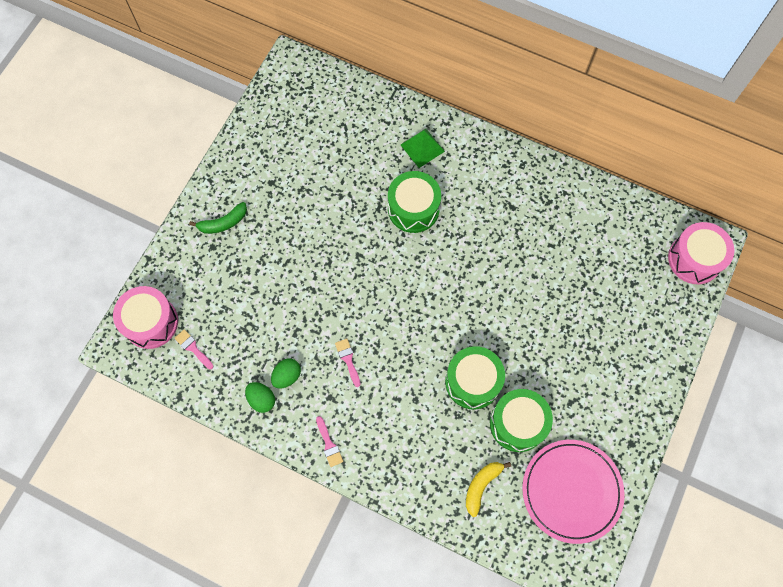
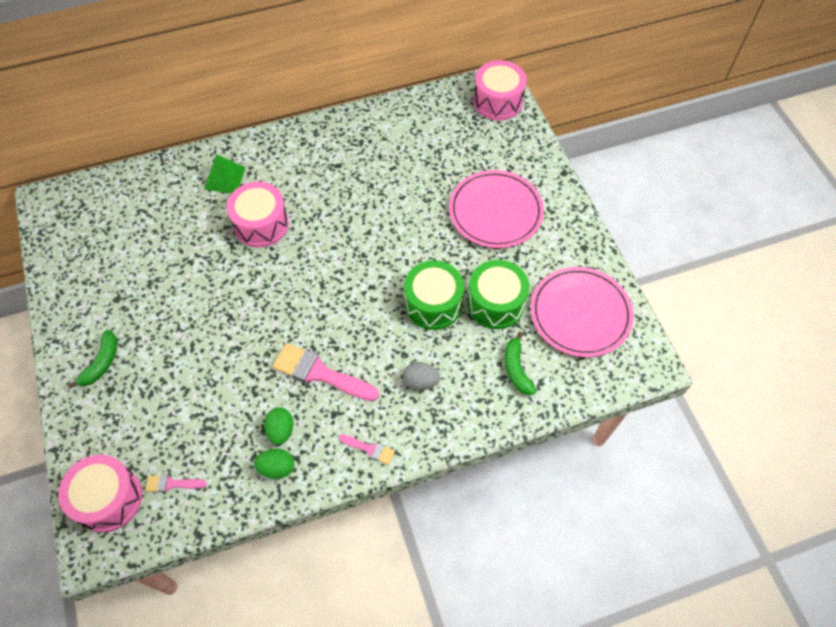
camera: 45 degrees left, 10 degrees down
(348, 360) = (320, 373): pink brush -> pink brush, size x1.99
(407, 430) = (421, 381): none -> grey egg
(413, 209) = (261, 224): green drum -> pink drum
(481, 486) = (516, 369): yellow banana -> green banana
(593, 352) = (495, 211): none -> pink plate

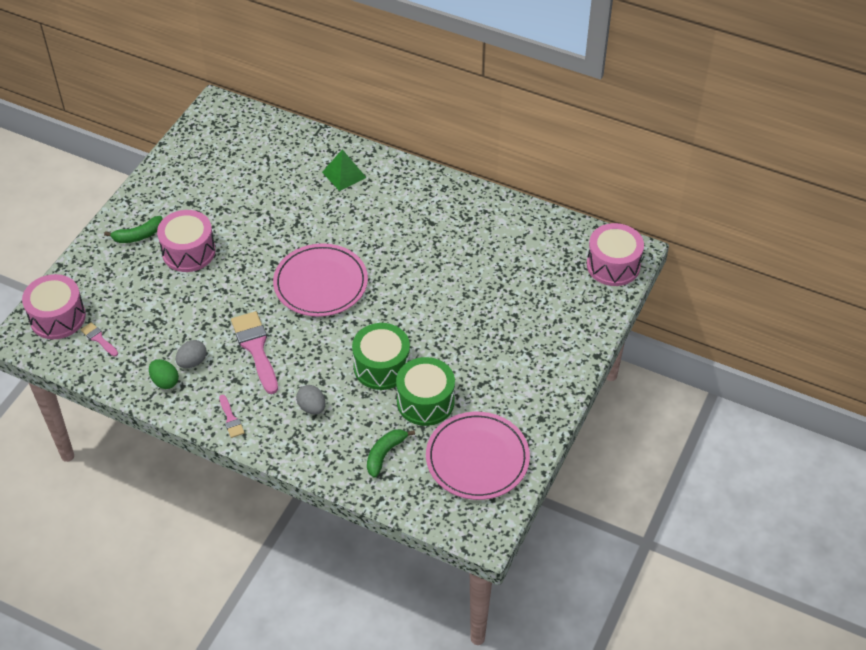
camera: 45 degrees right, 10 degrees down
(261, 224) = (331, 224): pink drum -> pink drum (188, 252)
(281, 430) = (192, 362): green egg -> grey egg
(495, 211) = (506, 342): pink plate -> pink plate (320, 283)

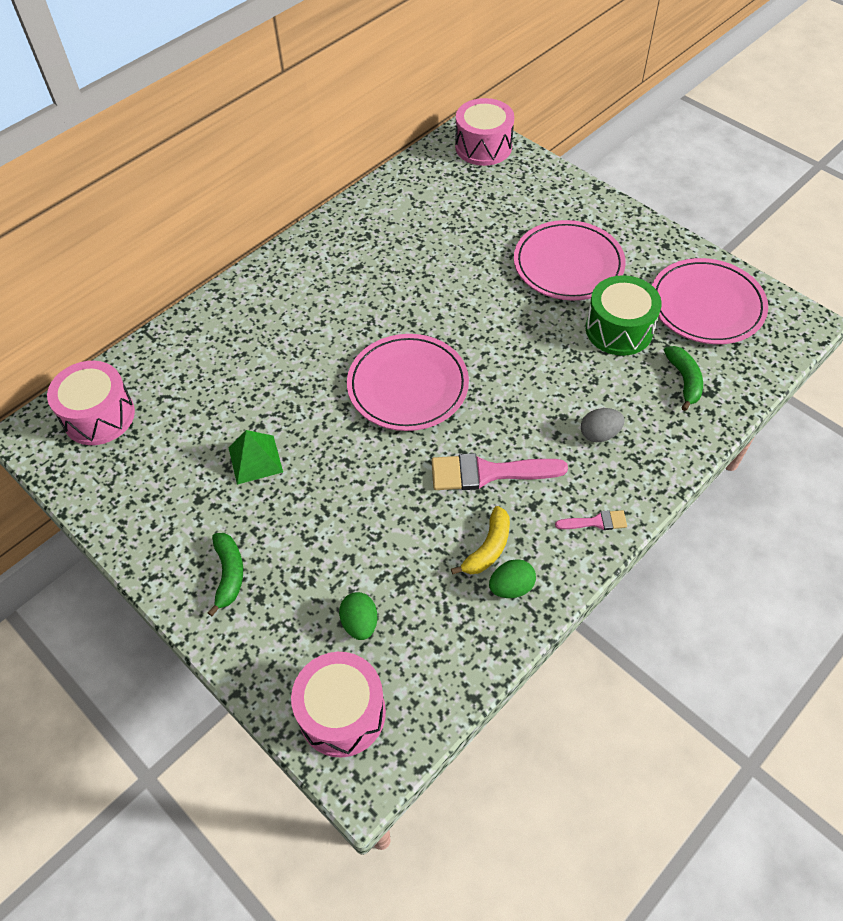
camera: 70 degrees left, 5 degrees up
(98, 339) = (405, 660): pink brush -> none
(119, 309) = (360, 623): none -> green egg
(188, 252) = (289, 517): pink drum -> pink drum (99, 416)
(192, 362) = (488, 548): grey egg -> yellow banana
(344, 174) = (239, 326): green pyramid -> green pyramid (255, 459)
(381, 366) = (557, 356): green drum -> none
(385, 454) = (684, 380): green banana -> green banana turned 150 degrees counterclockwise
(488, 354) = (568, 264): none -> pink plate

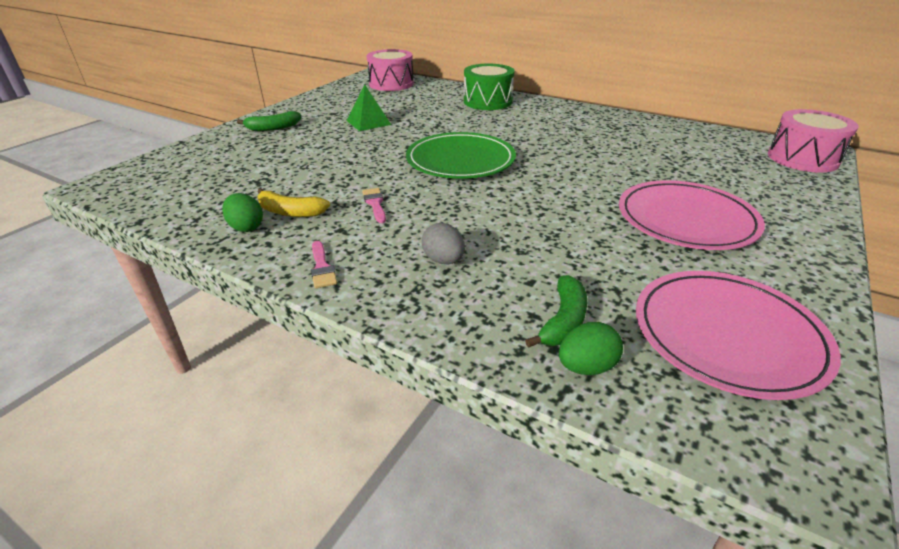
camera: 75 degrees right, 20 degrees down
(342, 713) = (150, 173): pink drum -> none
(360, 623) = (224, 170): green egg -> green egg (586, 367)
(408, 385) = (460, 160): pink plate -> green plate
(488, 473) = (375, 204): pink brush -> pink brush, size x0.50
(619, 329) = (613, 261): green drum -> green drum (488, 101)
(684, 380) = (563, 321): green banana -> green banana turned 45 degrees counterclockwise

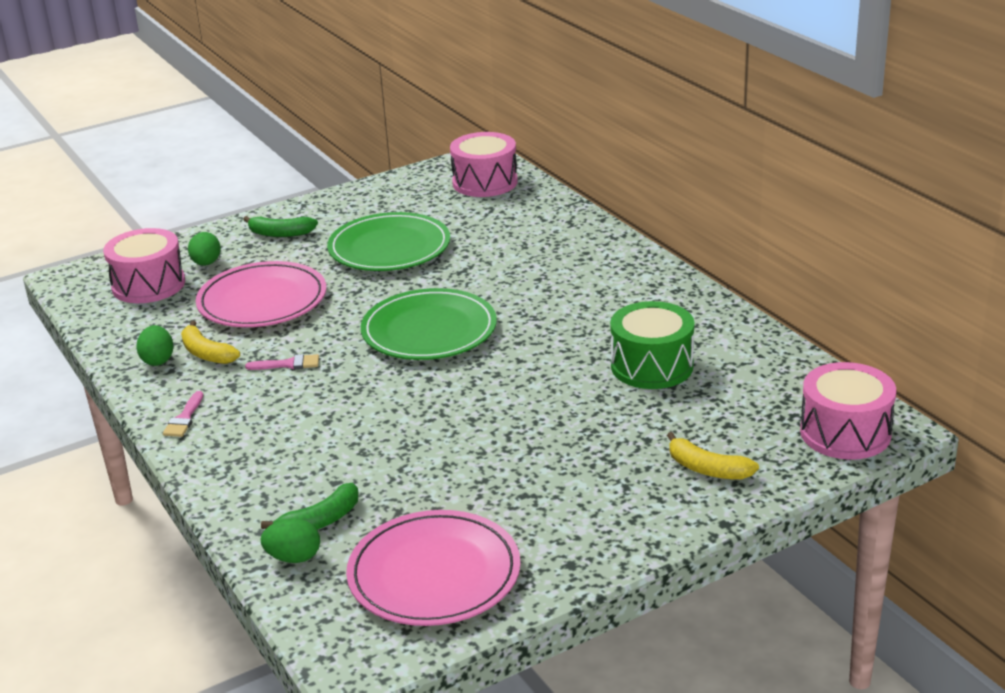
camera: 30 degrees right, 5 degrees down
(185, 176) = (148, 285): none -> pink drum
(227, 154) = (206, 263): none -> green egg
(368, 122) = (389, 248): green pyramid -> green plate
(375, 204) = (288, 364): pink brush -> pink brush turned 75 degrees clockwise
(444, 260) = (286, 441): grey egg -> none
(488, 101) = (571, 243): green drum -> green drum (652, 366)
(686, 219) = (567, 467): pink plate -> pink plate (262, 300)
(771, 197) = (707, 469): none -> yellow banana

